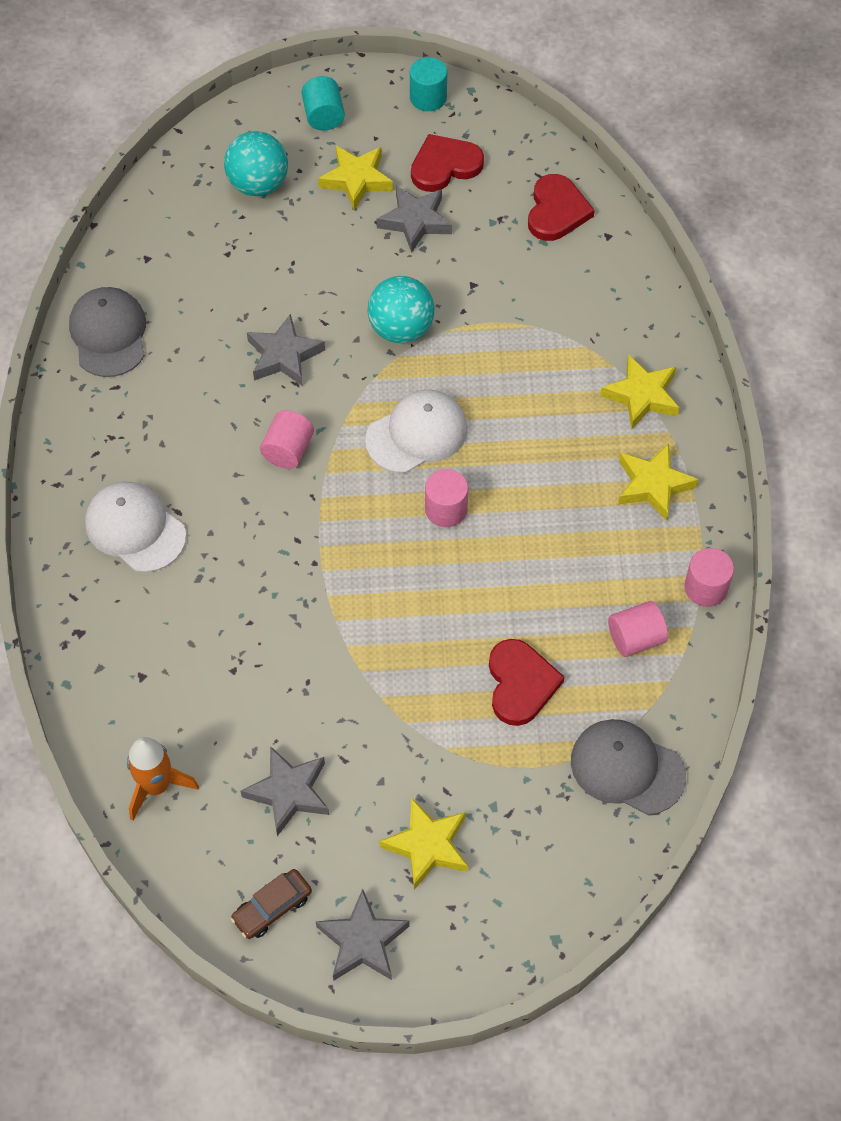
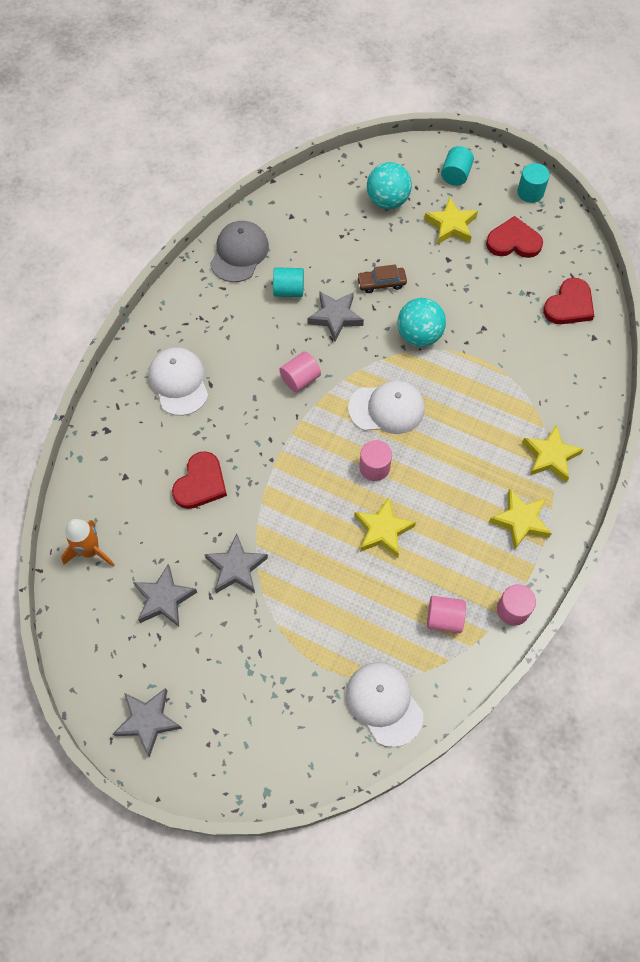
camera: 30 degrees right, 5 degrees up
(203, 350) = (289, 290): none -> turquoise cylinder
(272, 907) = (108, 667): brown car -> brown car (381, 283)
(415, 221) = (472, 269): grey star -> grey star (236, 567)
(427, 846) = (225, 682): yellow star -> yellow star (383, 530)
(520, 684) = (350, 608): red heart -> red heart (200, 483)
(627, 768) = (384, 703): grey cap -> white cap

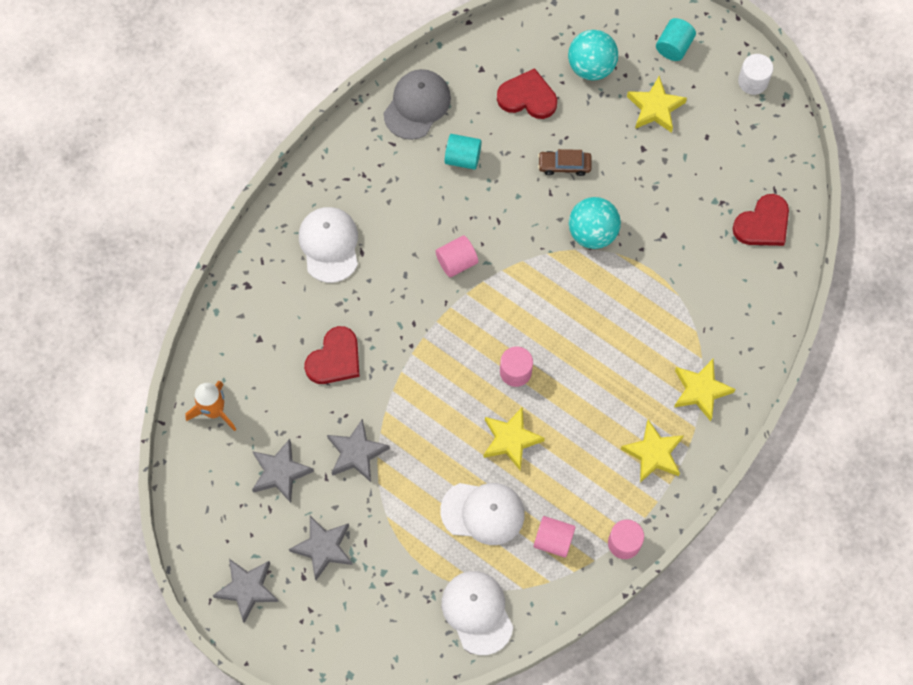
camera: 10 degrees right, 5 degrees up
(335, 317) = (507, 197): grey star -> grey star (323, 548)
(386, 408) = (541, 310): white cap -> white cap (483, 513)
(513, 241) = (720, 139): red heart -> red heart (527, 97)
(530, 192) = (753, 81): turquoise cylinder -> white cylinder

